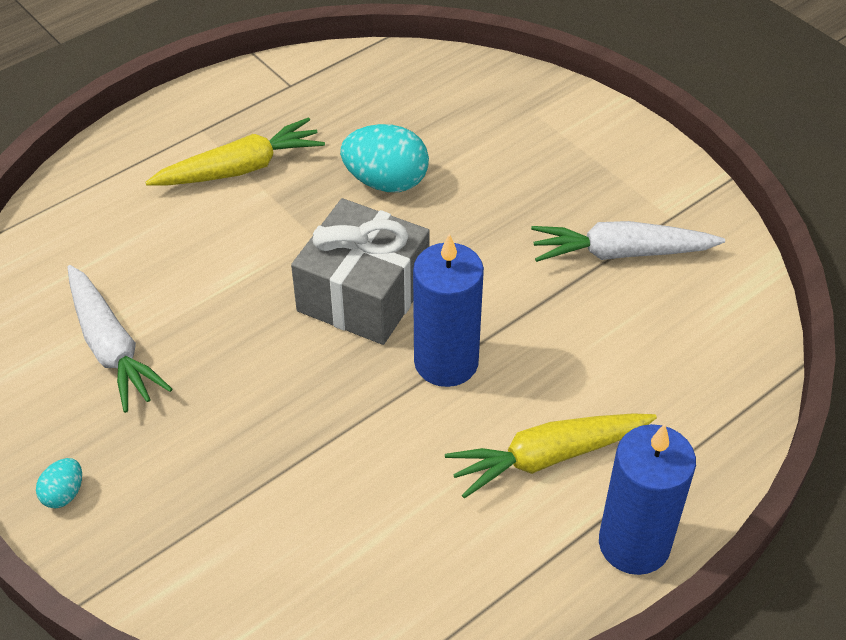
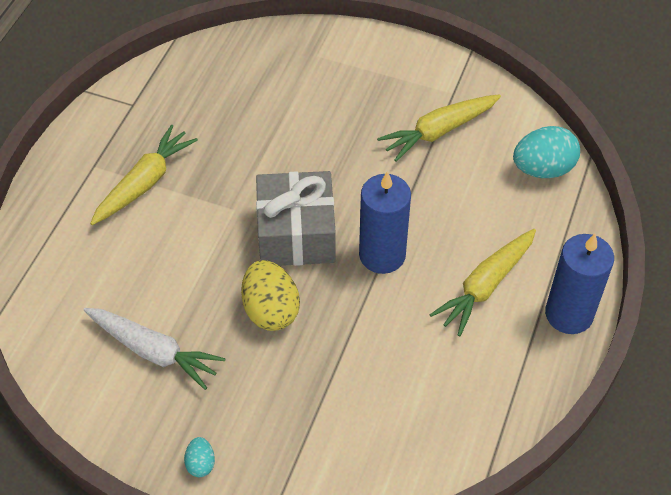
camera: 30 degrees left, 5 degrees up
(270, 364) = (270, 310): none -> yellow egg
(386, 182) = (254, 148): turquoise egg -> turquoise egg (543, 169)
(621, 253) = (439, 131): white carrot -> yellow carrot

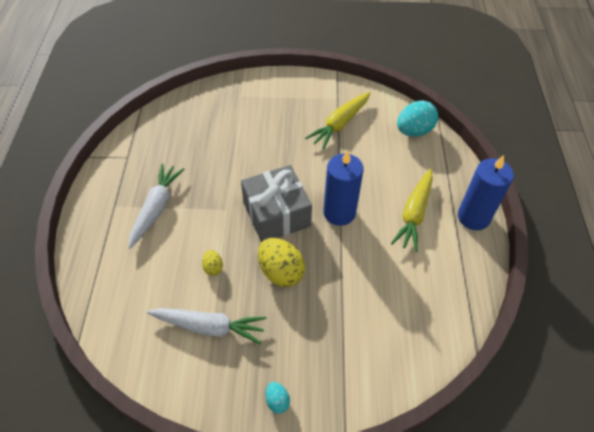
camera: 20 degrees left, 0 degrees up
(144, 183) = (156, 208): yellow carrot -> white carrot
(187, 280) = (213, 268): none -> yellow egg

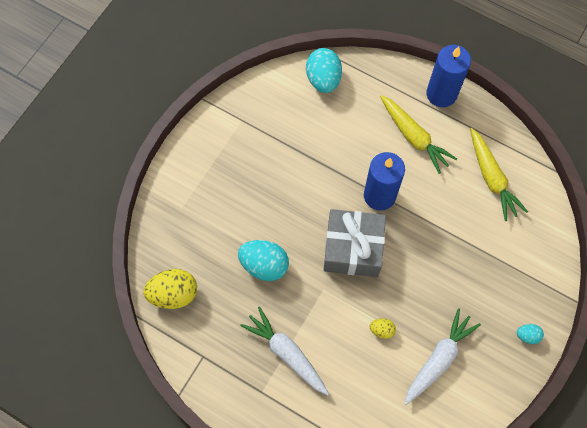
camera: 60 degrees left, 15 degrees up
(225, 162) = (264, 265): none -> turquoise egg
(281, 272) = (415, 275): yellow egg -> yellow egg (174, 294)
(340, 124) = (277, 137): yellow carrot -> yellow carrot (491, 178)

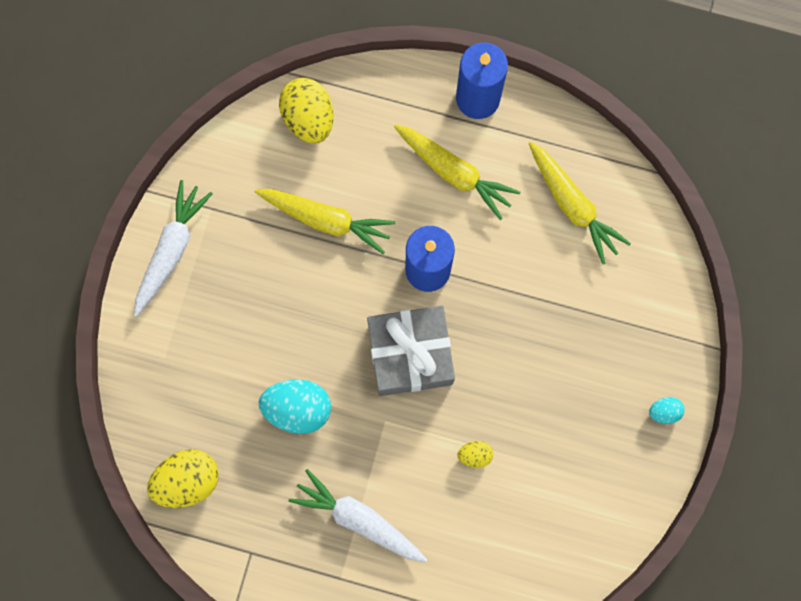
camera: 15 degrees left, 10 degrees up
(318, 146) = (326, 220): none -> yellow carrot
(323, 79) = (309, 118): turquoise egg -> yellow egg
(439, 359) = (557, 473): white carrot -> white carrot (171, 250)

